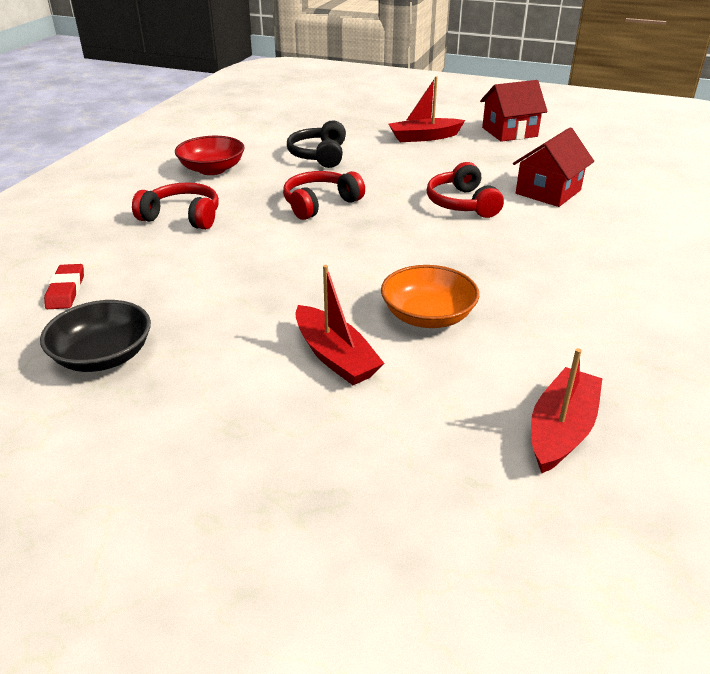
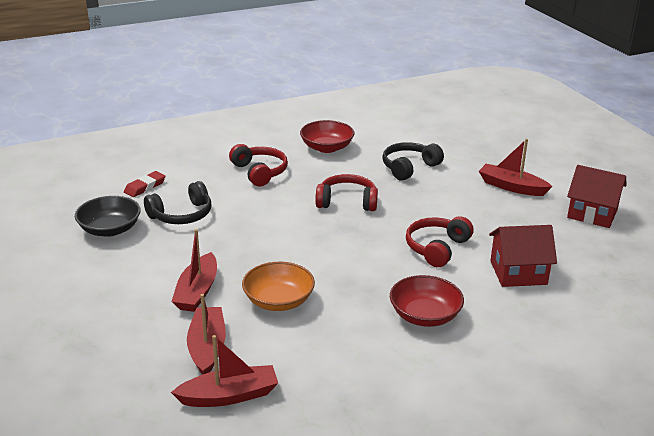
camera: 45 degrees right, 5 degrees down
(170, 295) = (182, 215): none -> black headphones
(452, 402) = (207, 347): none -> red boat
(556, 257) = (425, 315): none -> red bowl

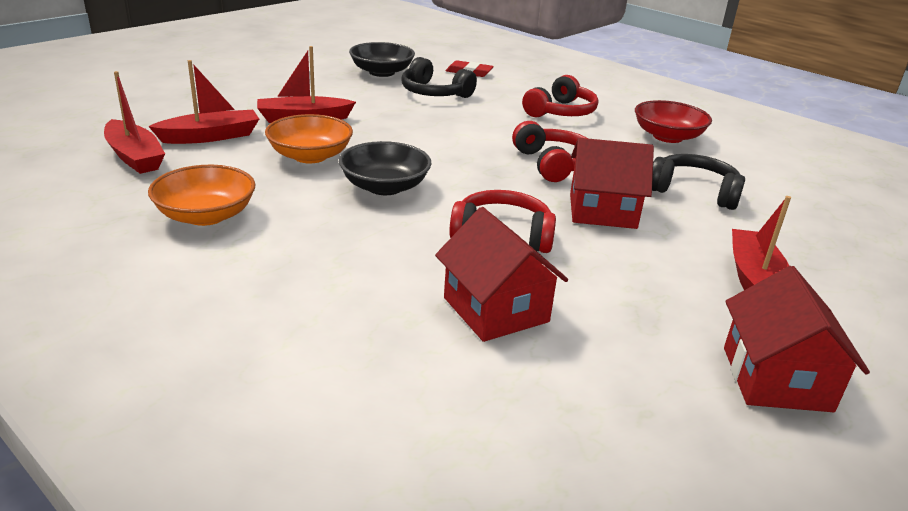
camera: 65 degrees right, 0 degrees up
(350, 277) = (385, 187): none -> black bowl
(361, 365) = (206, 215): none -> orange bowl
(420, 205) = (602, 211): none -> red house
(425, 315) = (331, 244): red bowl -> none

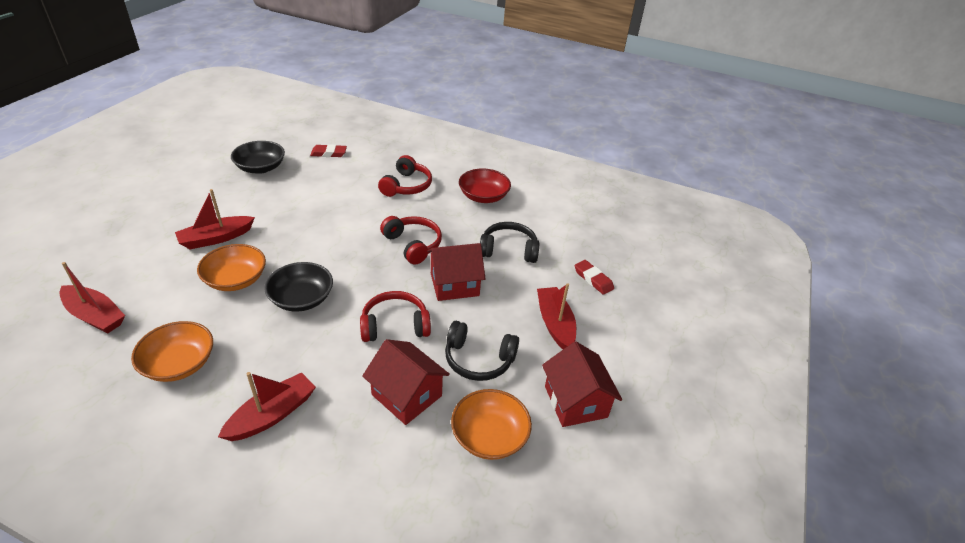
camera: 20 degrees left, 10 degrees up
(210, 136) = (148, 277): red boat -> red boat (272, 414)
(434, 93) = (308, 184): black headphones -> black headphones (478, 360)
(615, 386) = (489, 436): none -> orange bowl
(828, 245) = (593, 279): none -> red eraser

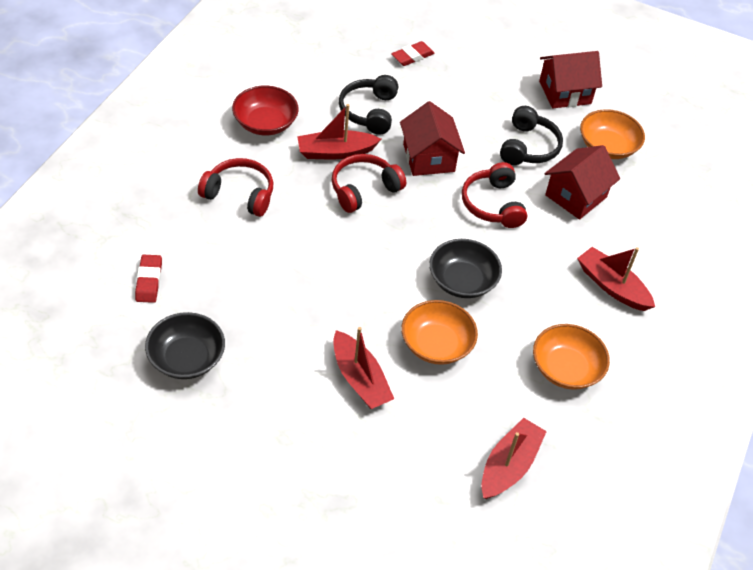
camera: 90 degrees left, 10 degrees up
(555, 323) = (477, 92): red boat -> red boat (335, 152)

